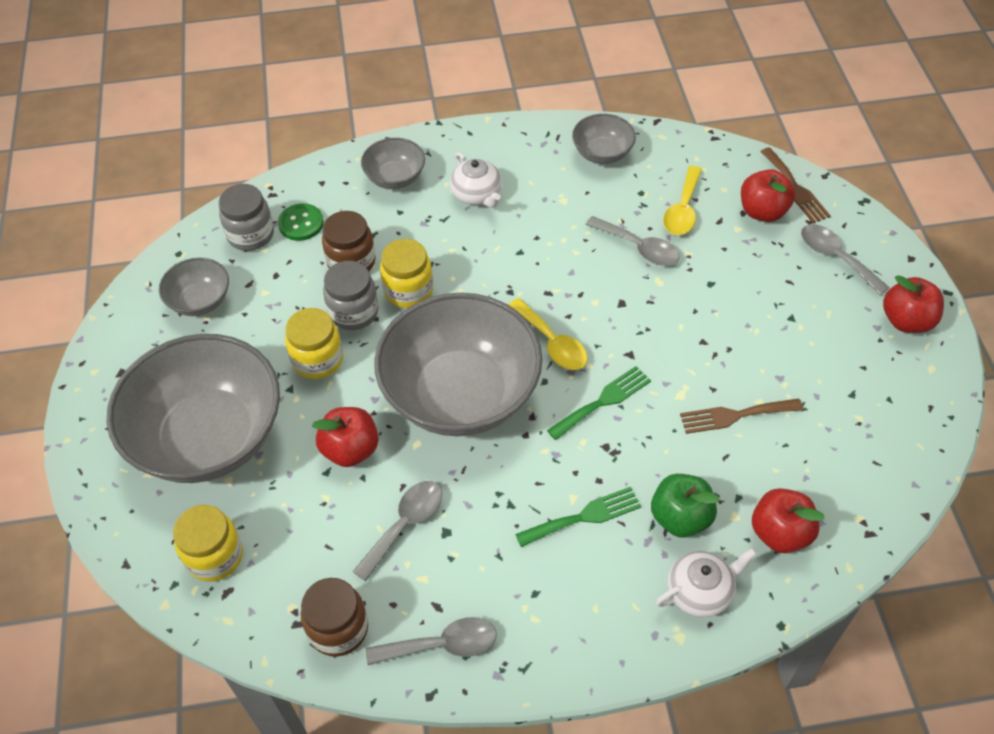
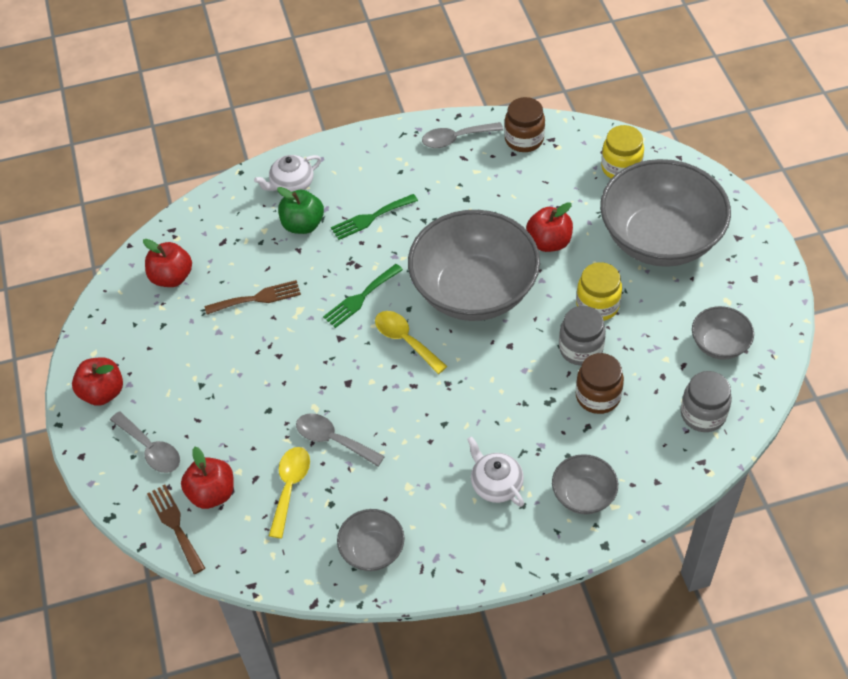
camera: 175 degrees right, 0 degrees up
(301, 223) = (659, 431): green button -> none
(405, 525) = (495, 199): grey spoon -> none
(408, 290) = (538, 374): yellow jar -> none
(780, 533) = (234, 223): red apple -> red apple (172, 277)

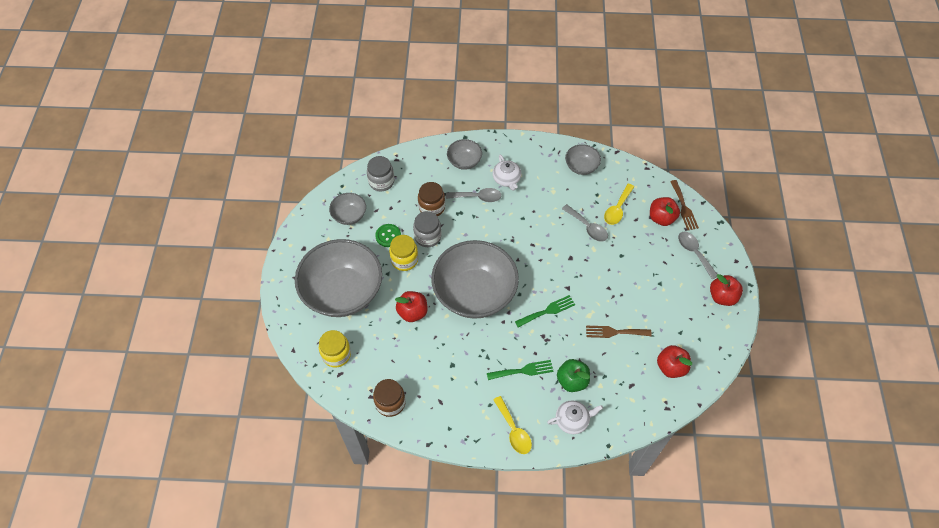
camera: 165 degrees left, 5 degrees up
(405, 340) = (528, 273): yellow spoon -> yellow spoon (513, 430)
(456, 139) = (439, 421): grey spoon -> grey spoon (478, 197)
(641, 332) = (388, 236): none -> green button

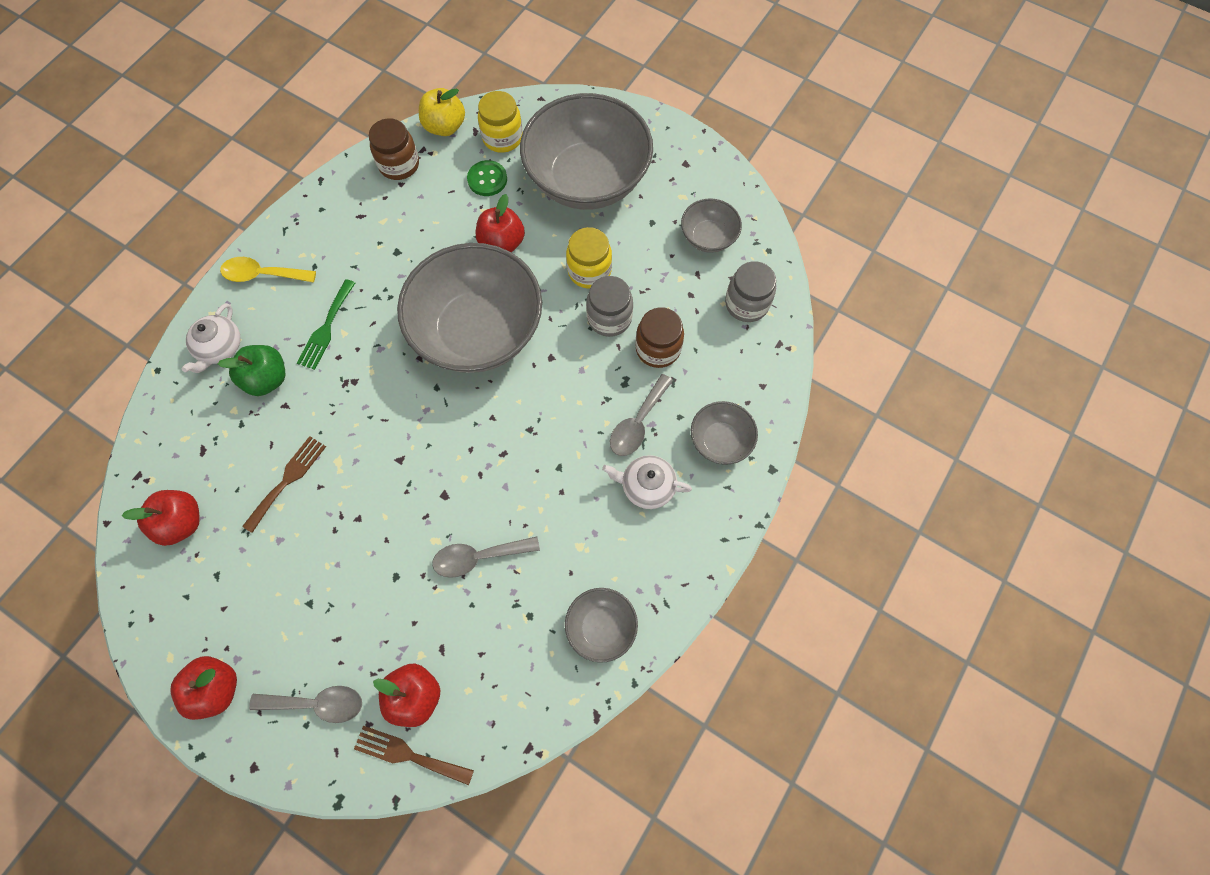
camera: 120 degrees right, 10 degrees up
(346, 394) = (445, 127): none -> yellow apple
(388, 236) = (642, 269): green button -> green button (487, 179)
(547, 311) = (384, 409): green fork -> none
(617, 209) = (480, 631): yellow spoon -> none

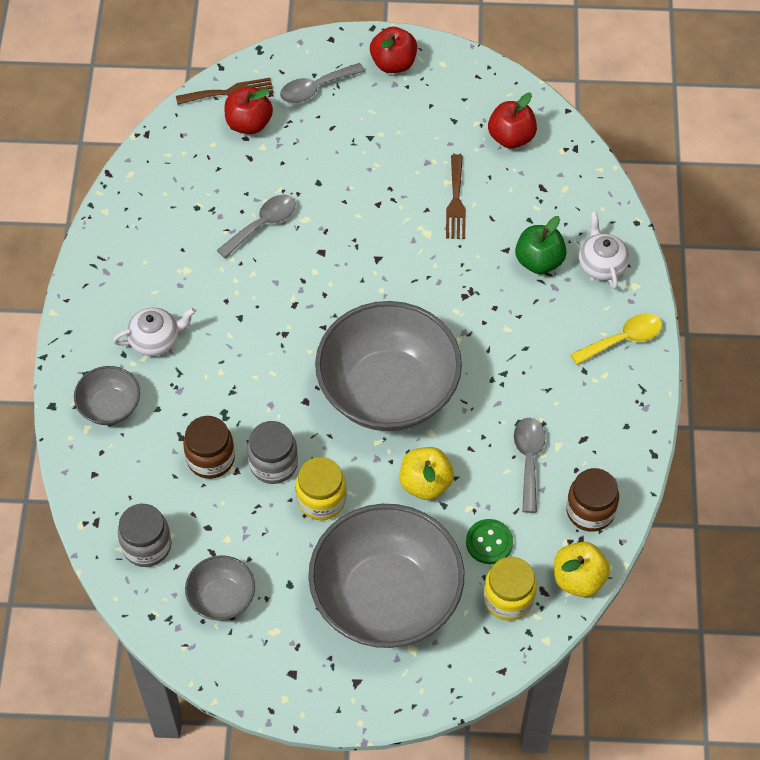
camera: 150 degrees right, 10 degrees down
(326, 328) = (525, 324): green fork -> none
(502, 243) = (425, 483): red apple -> yellow apple
(601, 627) = (136, 226): grey bowl -> none
(637, 423) = (192, 385): grey spoon -> grey spoon (528, 459)

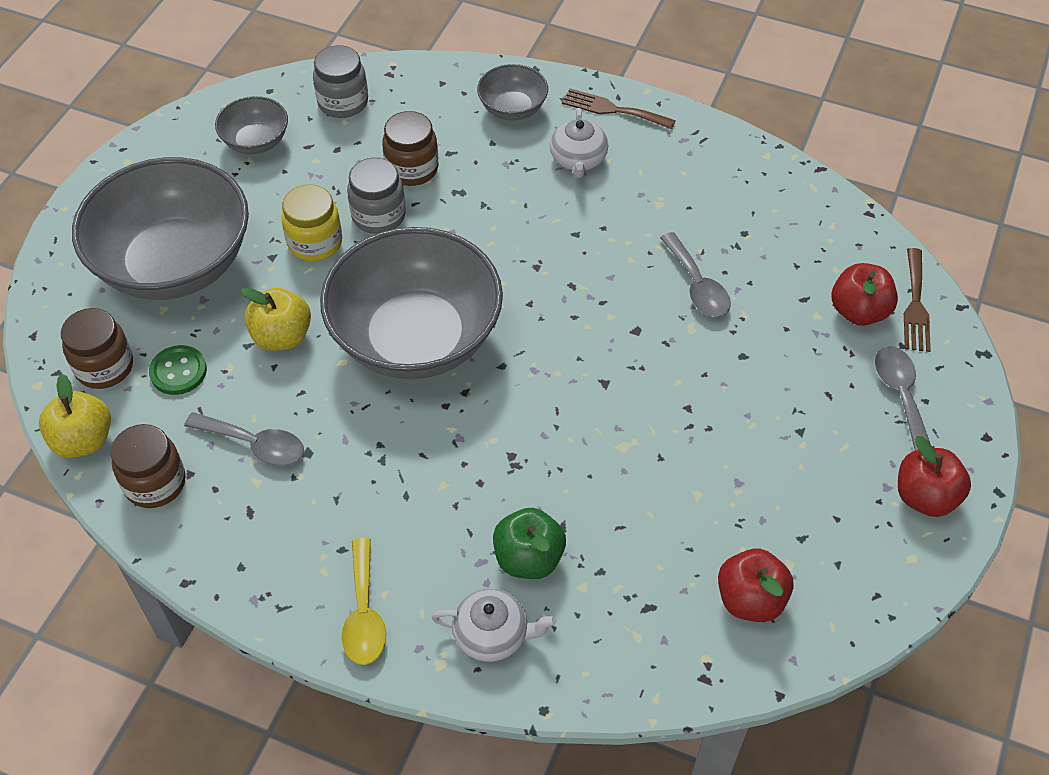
camera: 110 degrees right, 5 degrees down
(455, 201) = (661, 494): brown fork -> brown fork (613, 109)
(508, 598) = (104, 367): yellow jar -> brown jar

